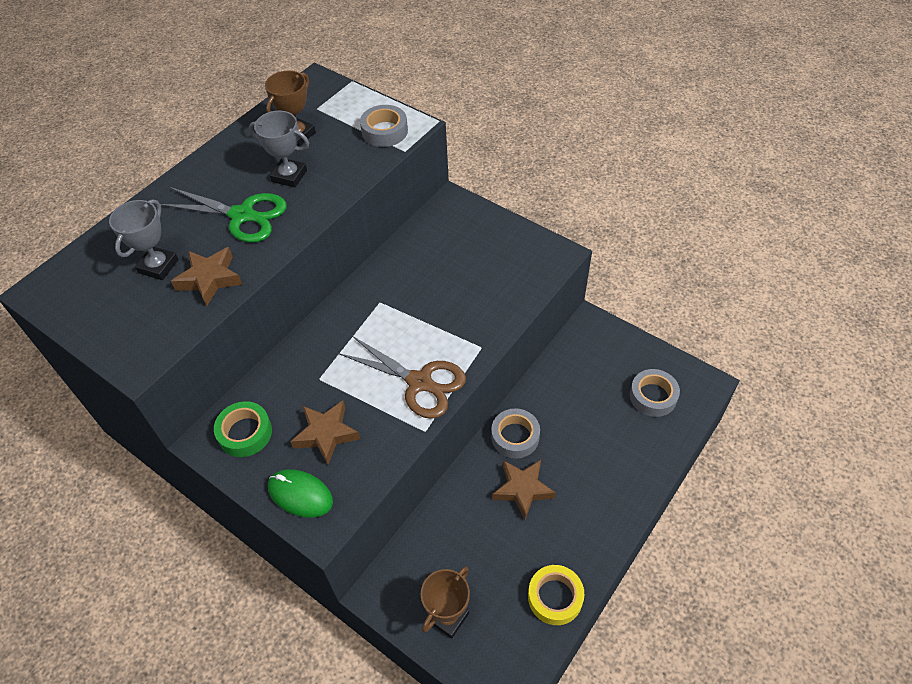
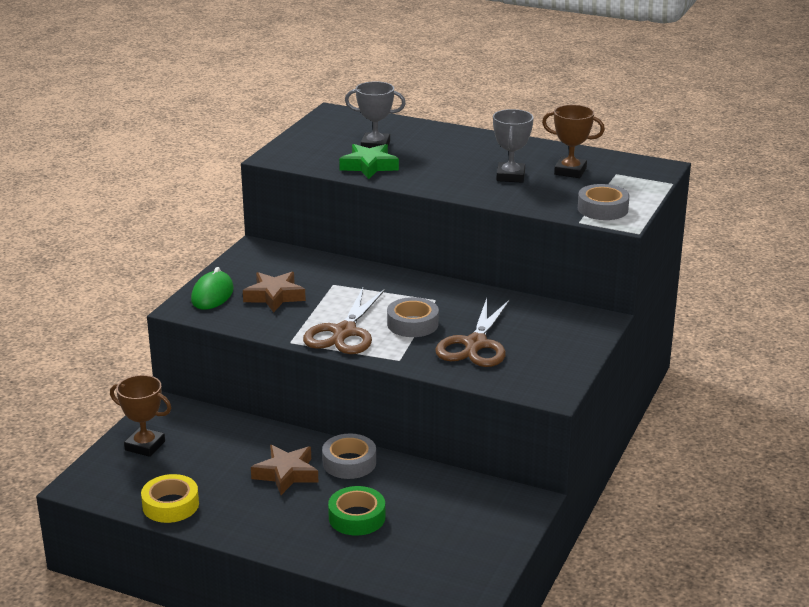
camera: 75 degrees right, 25 degrees down
(210, 279) = (369, 166): brown star -> green star
(242, 215) = (449, 166): green scissors -> none
(245, 433) = (267, 262): green tape -> green tape (357, 517)
(469, 288) = (475, 344): none -> brown scissors
(653, 396) = (435, 556): grey tape -> grey tape (412, 324)

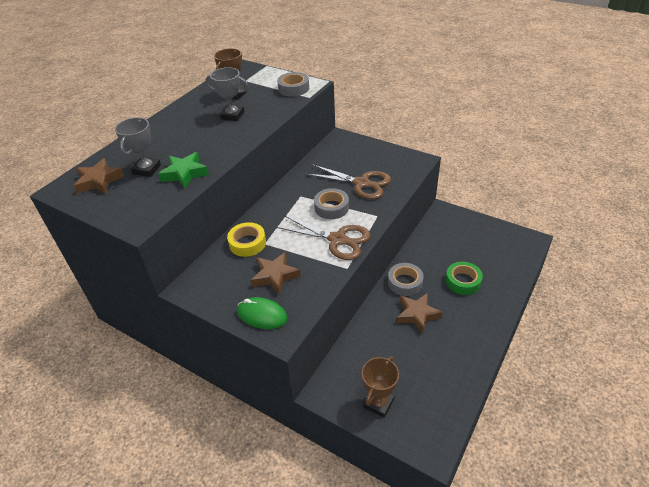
camera: 80 degrees left, 15 degrees up
(170, 505) = (456, 382): yellow tape -> yellow tape (247, 243)
(350, 127) = (99, 181): none -> brown star

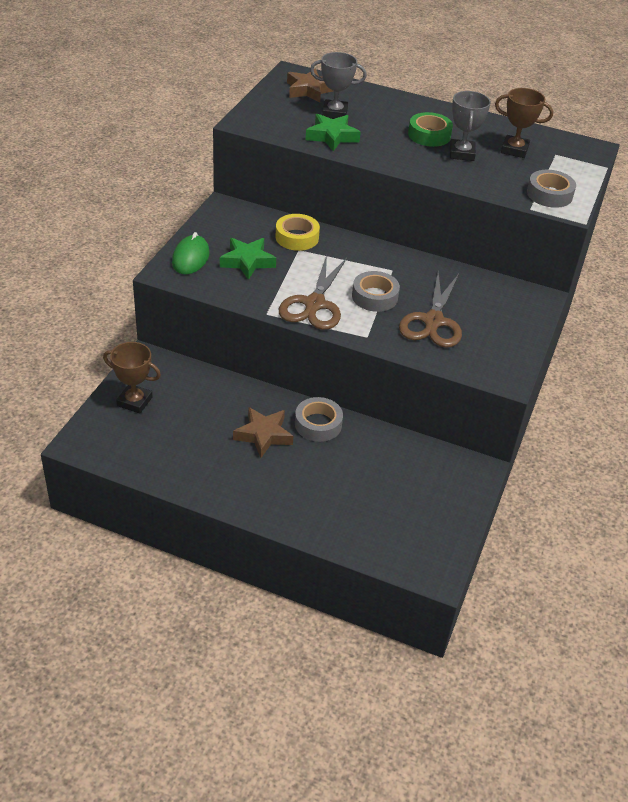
camera: 75 degrees right, 0 degrees up
(275, 276) = (247, 262): brown star -> green star
(463, 281) = (330, 483): green tape -> green tape (429, 135)

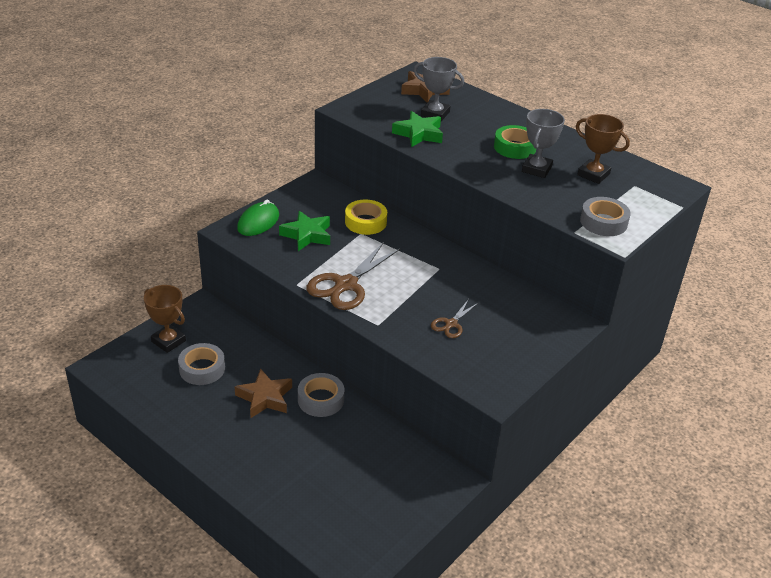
camera: 20 degrees right, 5 degrees down
(374, 296) = (407, 289): grey tape -> grey tape (202, 369)
(433, 321) = (451, 324): brown scissors -> brown scissors, size x0.52

